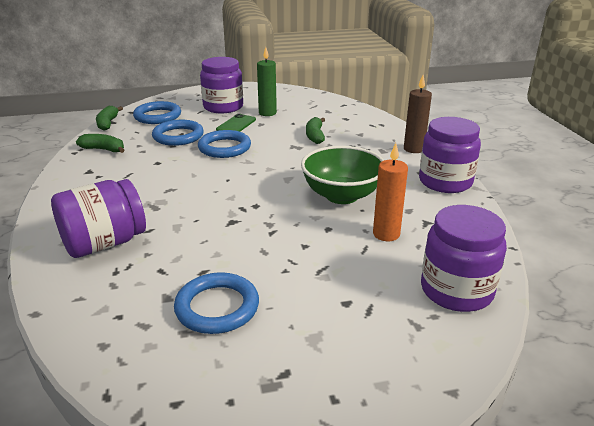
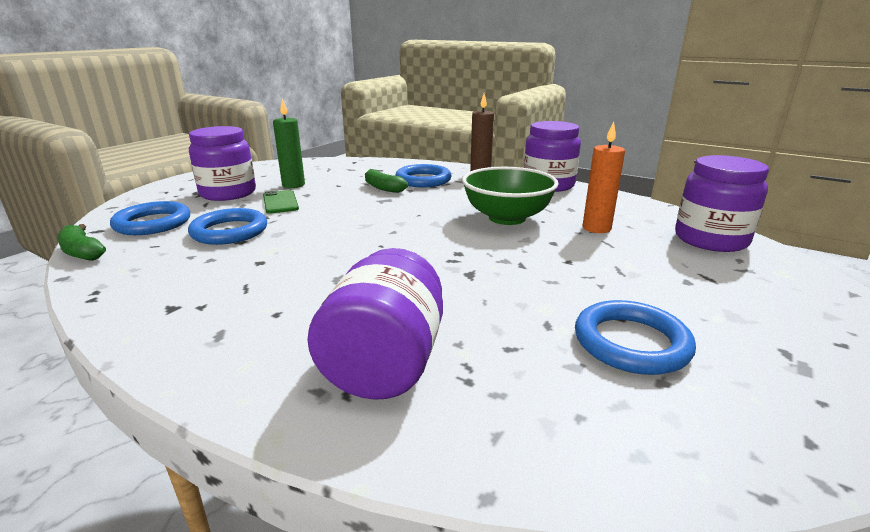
camera: 45 degrees left, 5 degrees down
(103, 149) = (142, 278): green banana -> none
(224, 148) = (313, 223): blue ring -> blue ring (423, 180)

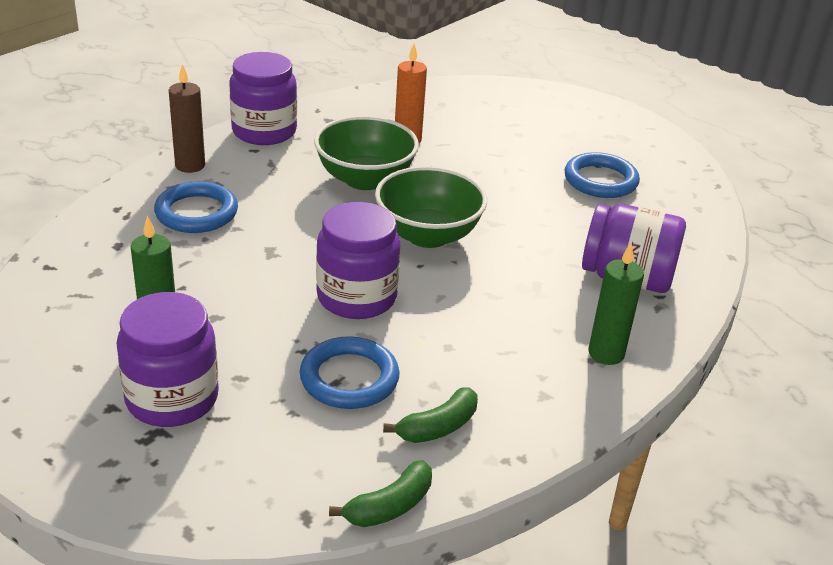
camera: 85 degrees left, 10 degrees up
(153, 223) = (293, 459): blue ring -> none
(225, 345) = (606, 353): none -> green candle
(280, 202) = (244, 340): green phone -> none
(383, 188) = (217, 248): green banana -> green banana (438, 427)
(430, 245) = (428, 235): none -> green bowl
(710, 239) = (446, 98): purple jar -> purple jar (356, 297)

